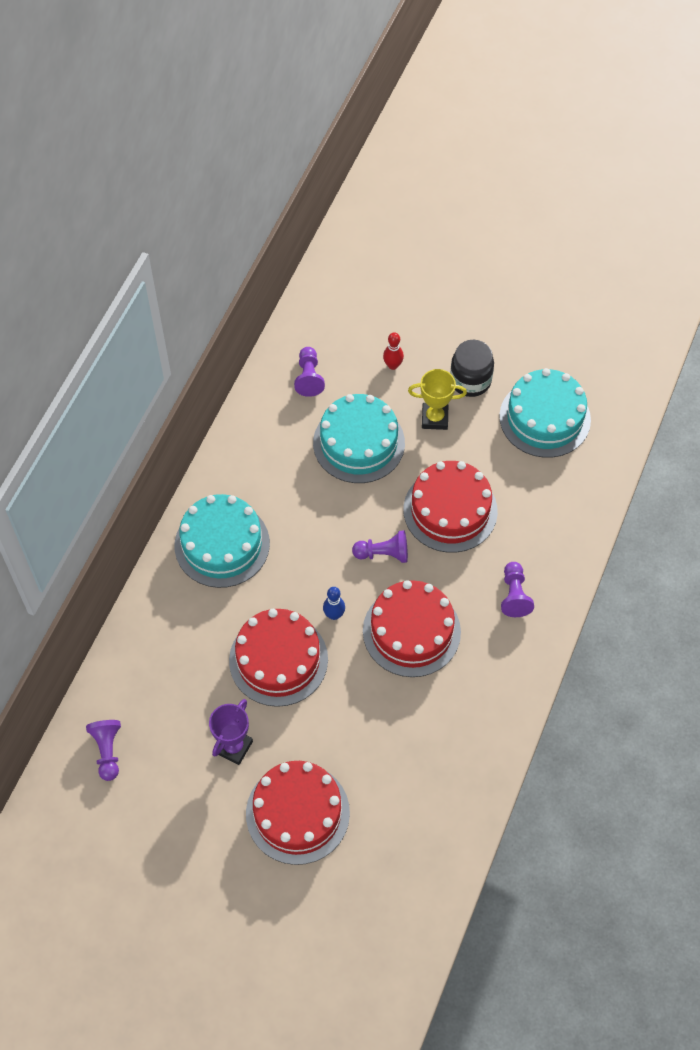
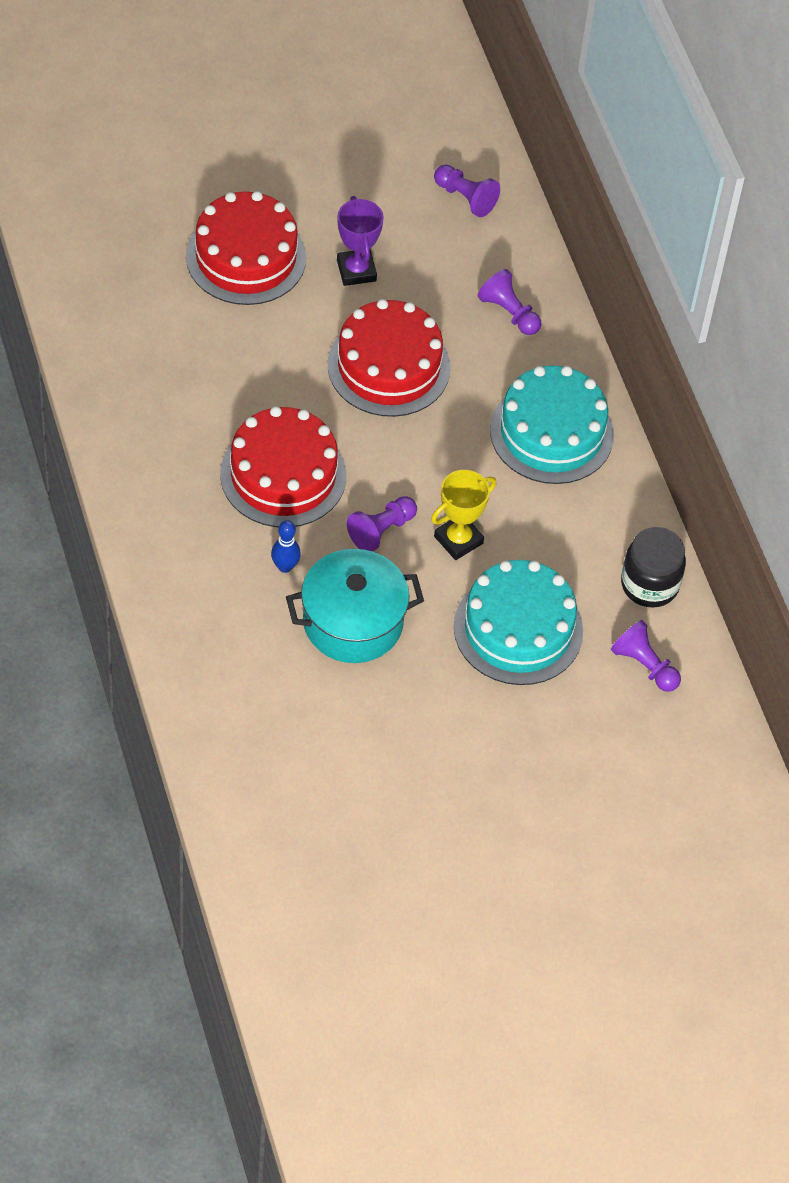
camera: 135 degrees right, 5 degrees down
(334, 615) = (374, 440): blue bowling pin -> blue bowling pin (285, 566)
(393, 365) = (568, 745): red bowling pin -> none
(434, 418) = (462, 714): yellow trophy -> yellow trophy (458, 540)
(450, 510) = (353, 622): red cake -> turquoise pot
(470, 381) = (463, 788): black jar -> black jar (649, 584)
(514, 595) = (208, 578): purple pawn -> purple pawn (509, 313)
(545, 418) = (339, 802): turquoise cake -> none

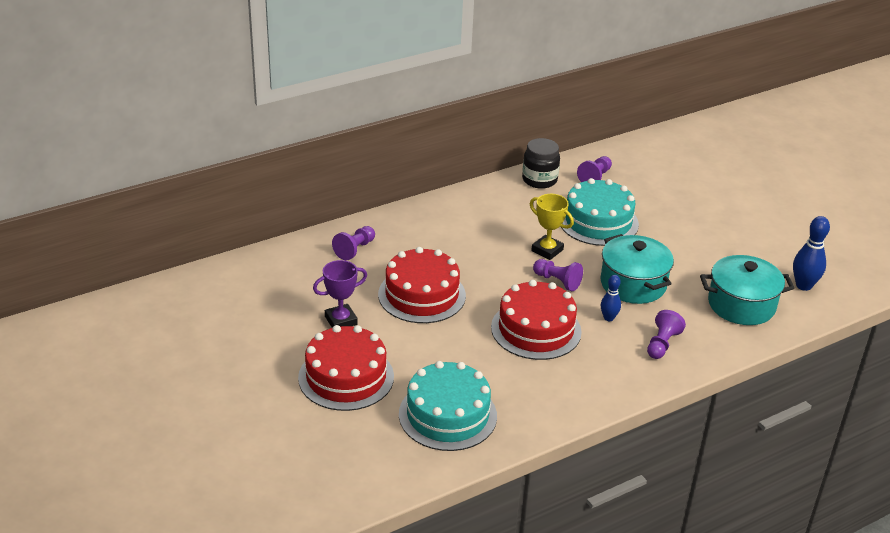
camera: 100 degrees left, 20 degrees down
(271, 744) = (741, 305): none -> turquoise pot
(295, 849) = (803, 285): none -> blue bowling pin
(465, 198) = (256, 279): purple pawn -> purple pawn (662, 344)
(551, 432) = (446, 223): turquoise cake -> turquoise cake (447, 415)

